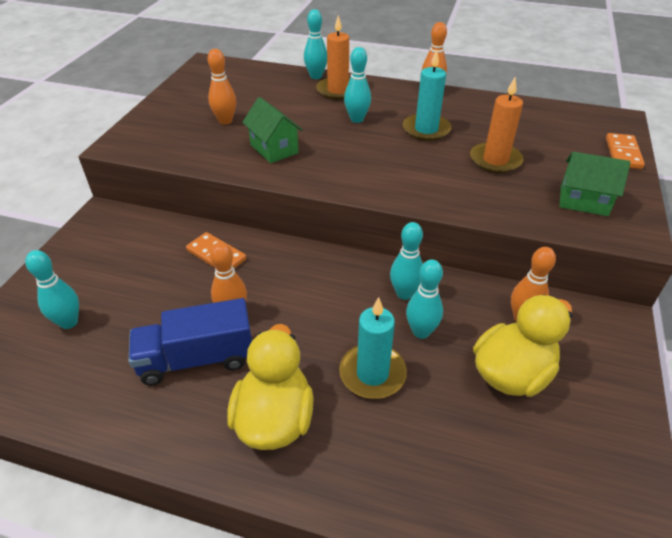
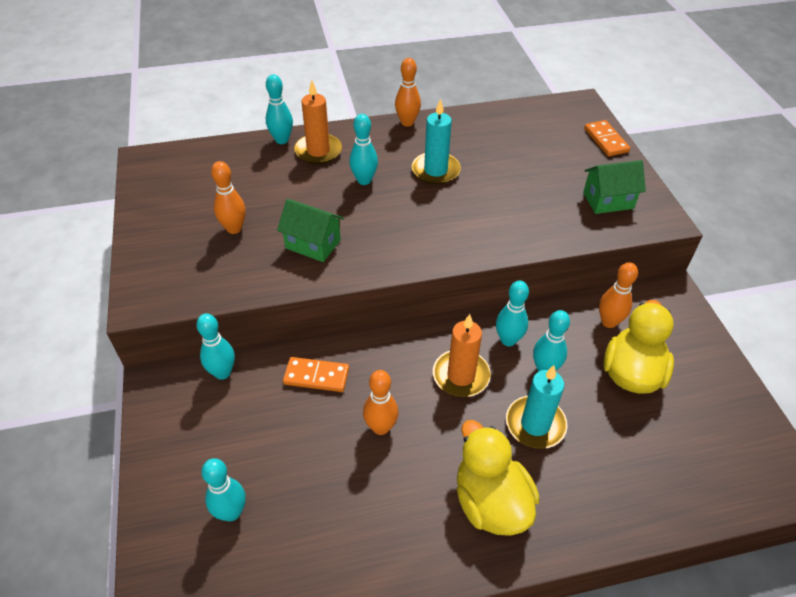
camera: 30 degrees left, 5 degrees up
(151, 225) = (222, 373): none -> turquoise bowling pin
(197, 359) = (384, 485): blue truck -> none
(495, 160) = (516, 184): orange candle -> orange candle (461, 375)

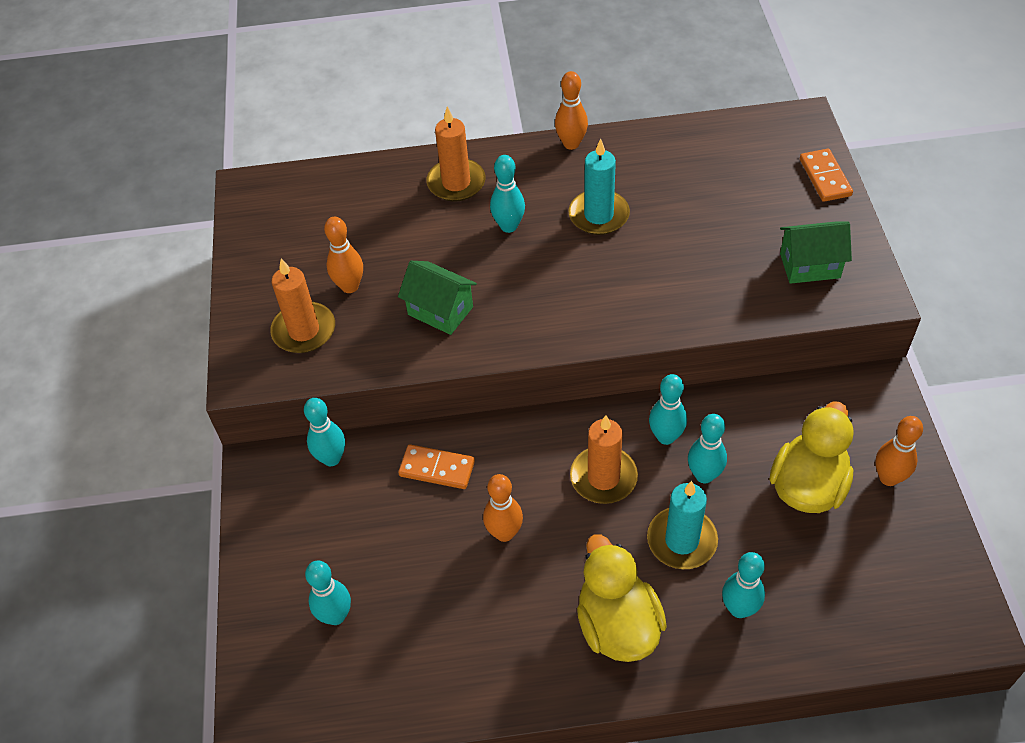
camera: 10 degrees right, 5 degrees up
(195, 264) = (304, 330): none -> orange candle
(282, 140) = (412, 165): turquoise bowling pin -> turquoise bowling pin (739, 609)
(608, 322) = (793, 420): orange bowling pin -> orange bowling pin (888, 478)

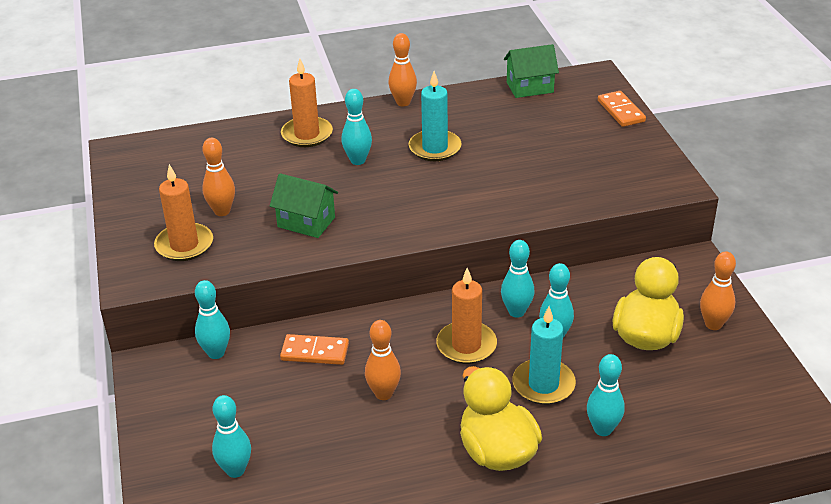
camera: 10 degrees left, 15 degrees down
(810, 265) = (619, 169): green house -> green house (530, 87)

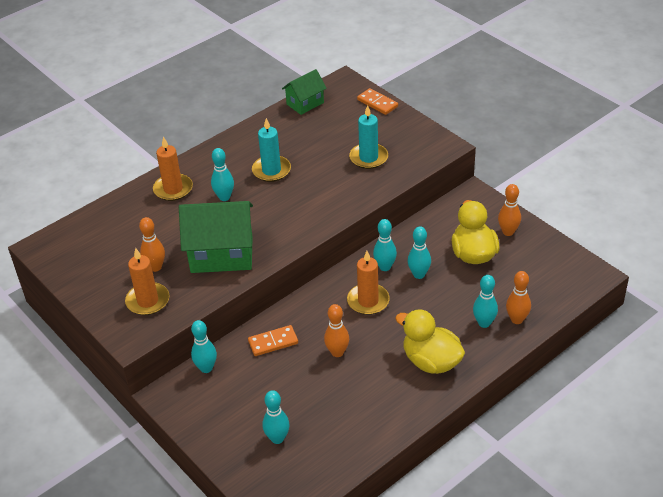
camera: 25 degrees left, 5 degrees up
(306, 222) = (222, 255): green house -> green house, size x1.76
(403, 102) = (224, 142): orange bowling pin -> orange bowling pin (517, 319)
(543, 384) = (432, 308): turquoise candle -> turquoise candle (368, 158)

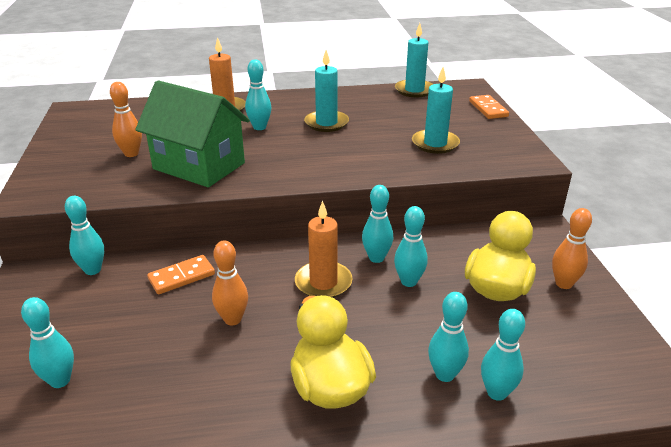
camera: 30 degrees right, 10 degrees down
(148, 301) = (87, 175): orange candle -> none
(273, 342) = (181, 277): orange domino -> orange domino turned 45 degrees counterclockwise
(305, 103) = (414, 90): green house -> turquoise candle
(517, 319) = (496, 392): orange bowling pin -> turquoise bowling pin

